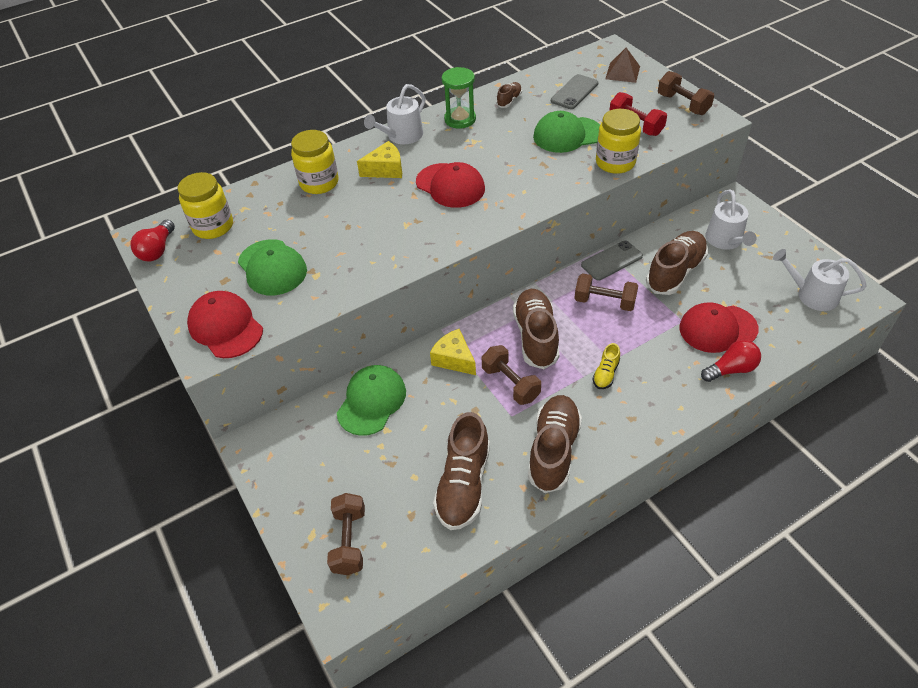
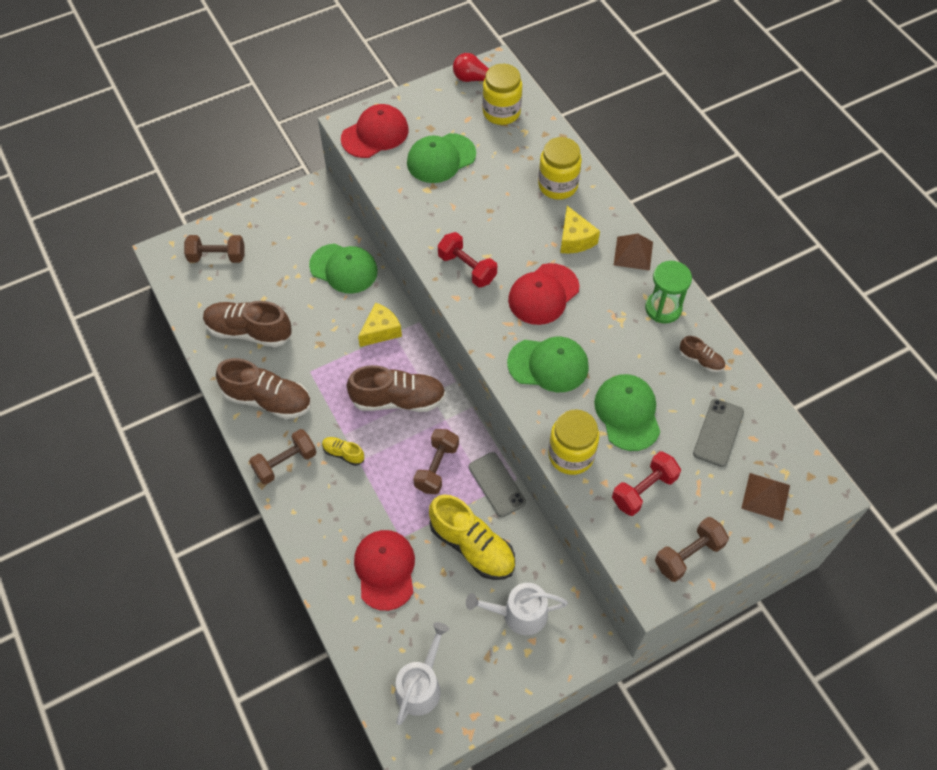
camera: 90 degrees right, 10 degrees up
(402, 136) = (633, 253): white watering can -> brown pyramid
(422, 237) = (467, 268): none -> red dumbbell
(510, 383) = (345, 373): brown dumbbell -> brown dumbbell (285, 463)
(527, 179) = (548, 365): none -> green cap
(574, 92) = (718, 432): grey phone -> grey phone turned 75 degrees clockwise
(675, 272) = (472, 546): brown shoe -> yellow shoe
(731, 369) = (330, 568): red light bulb -> none

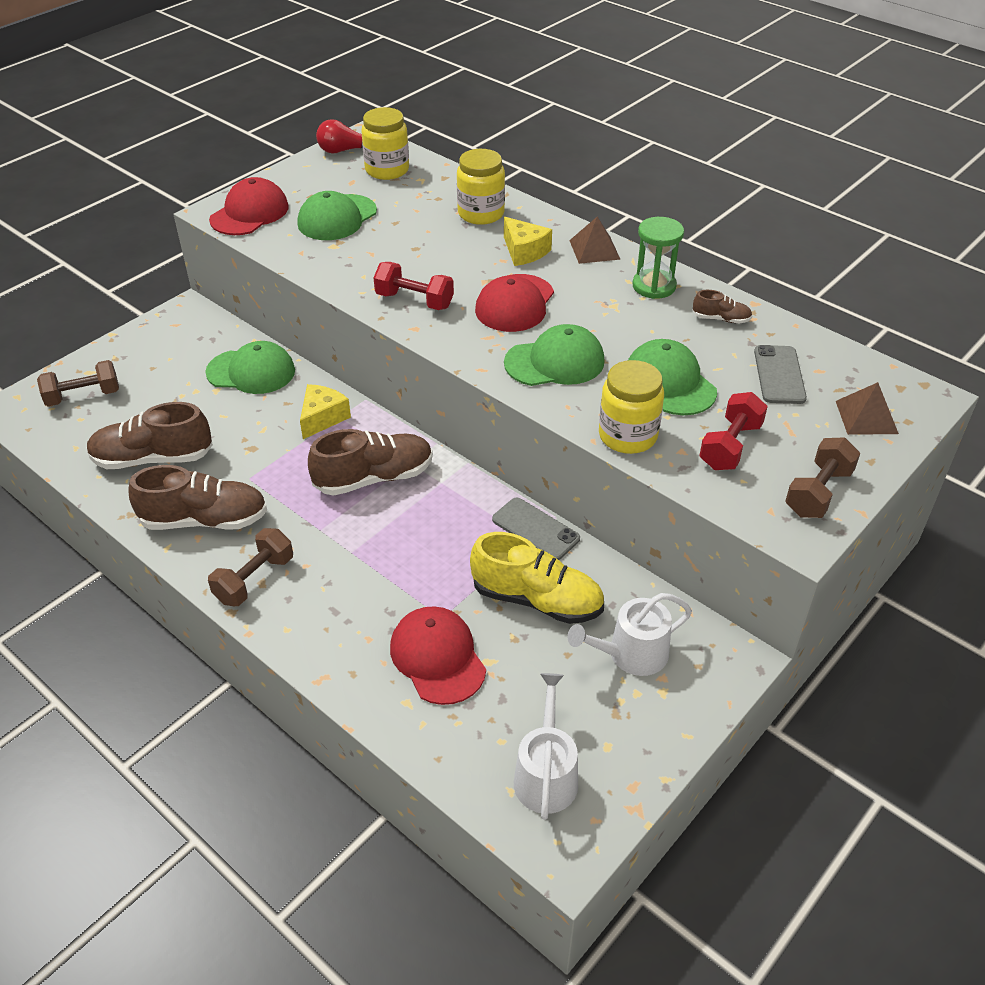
camera: 20 degrees left, 15 degrees down
(343, 453) = (328, 549): yellow shoe -> none
(436, 467) = (453, 532): brown dumbbell -> none

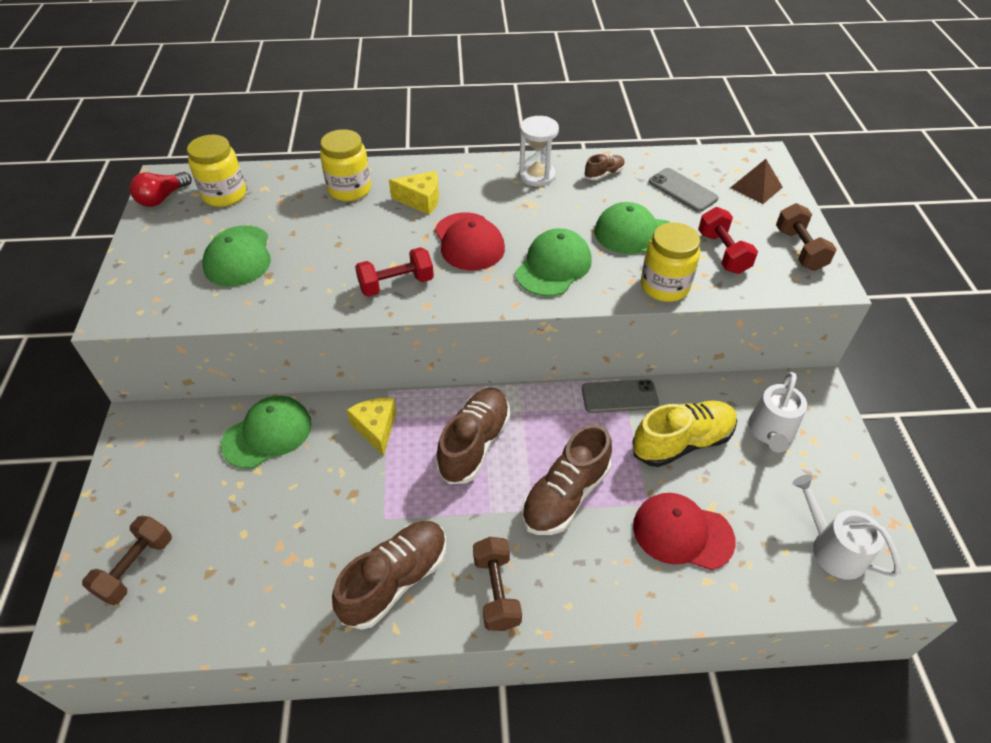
camera: 45 degrees left, 5 degrees up
(153, 458) = (280, 568): brown shoe -> brown shoe (565, 495)
(249, 213) = (151, 297): red cap -> none
(594, 249) = (465, 172): brown pyramid -> none
(654, 286) = (536, 175): green hourglass -> white hourglass

